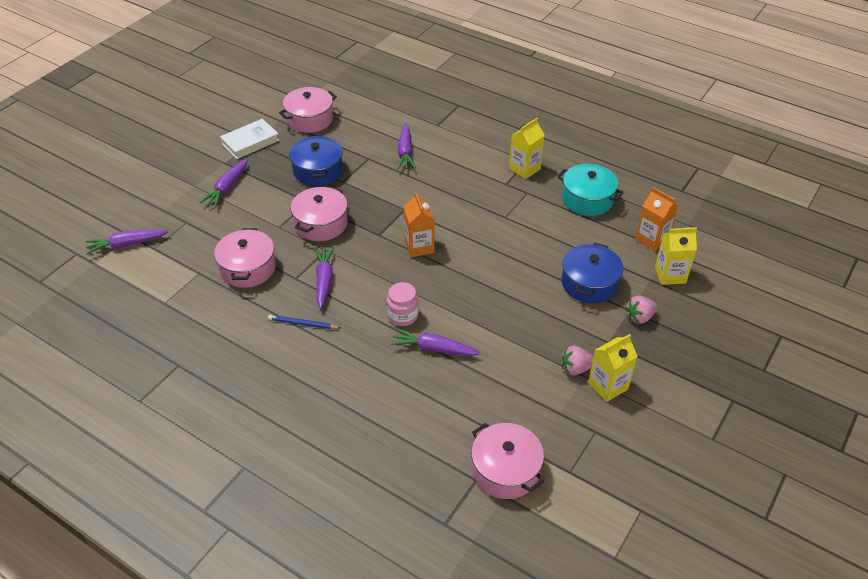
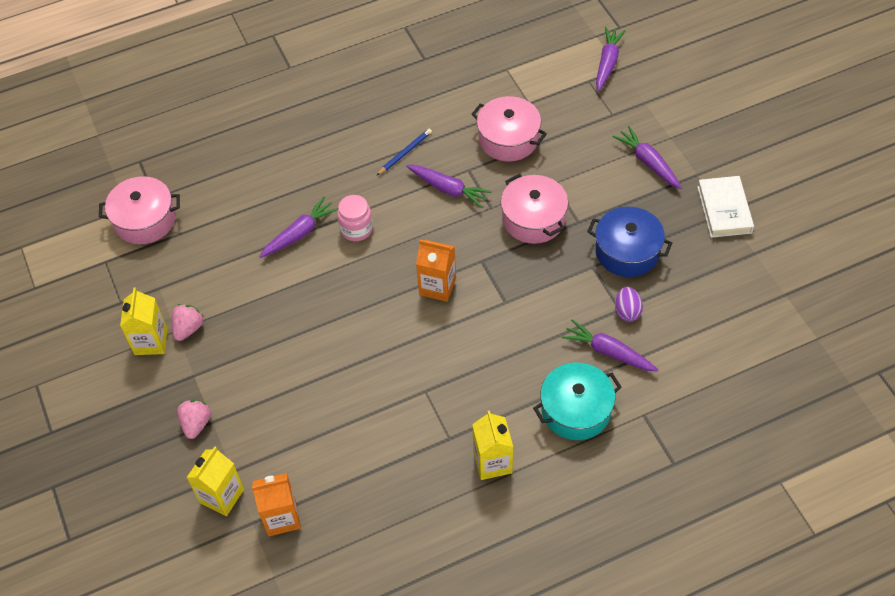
camera: 125 degrees right, 10 degrees up
(310, 119) = (738, 283): pink pot -> none
(368, 155) = (627, 311): none -> purple egg
(587, 199) = (392, 495): turquoise pot -> turquoise pot (576, 410)
(589, 283) = (272, 408): blue pot -> none

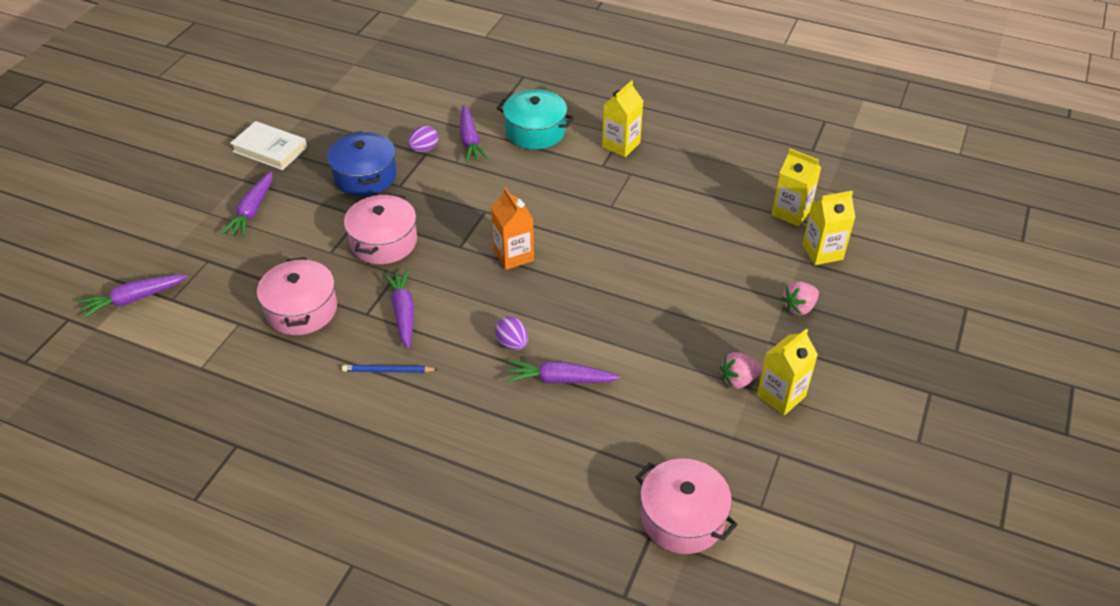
camera: 135 degrees left, 10 degrees down
(281, 517) = (791, 212): orange carton -> yellow carton
(356, 229) = (512, 343): pink jar -> purple egg
(724, 210) = (270, 149): white book -> white book turned 75 degrees clockwise

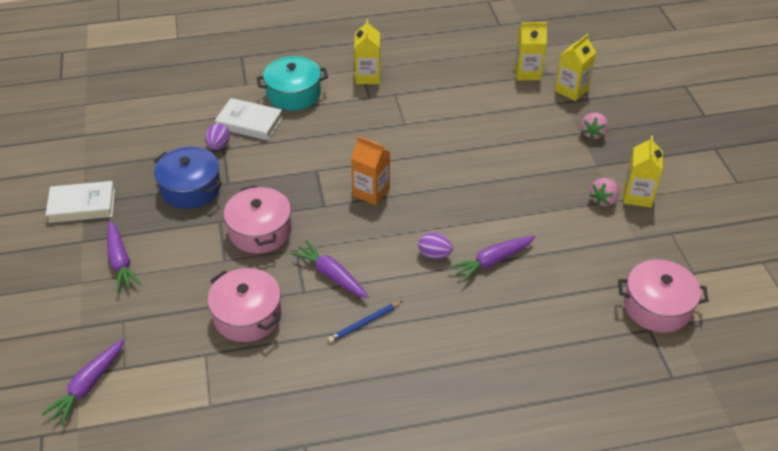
camera: 35 degrees left, 0 degrees up
(470, 140) = (249, 123): purple carrot -> white book

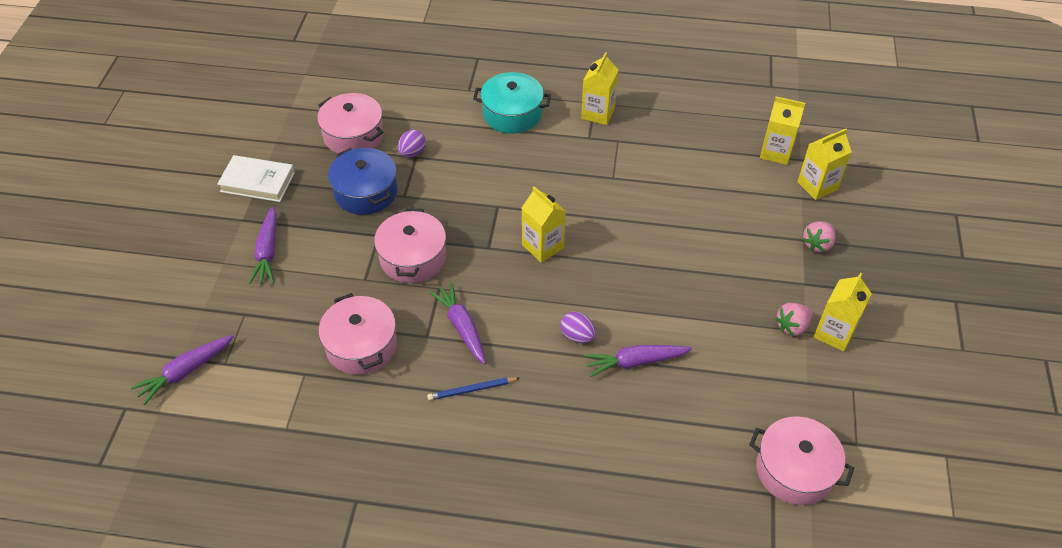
camera: 20 degrees right, 5 degrees up
(156, 144) = (353, 135): none -> pink pot
(249, 123) = (453, 135): white book -> none
(371, 192) = (543, 246): orange carton -> yellow carton

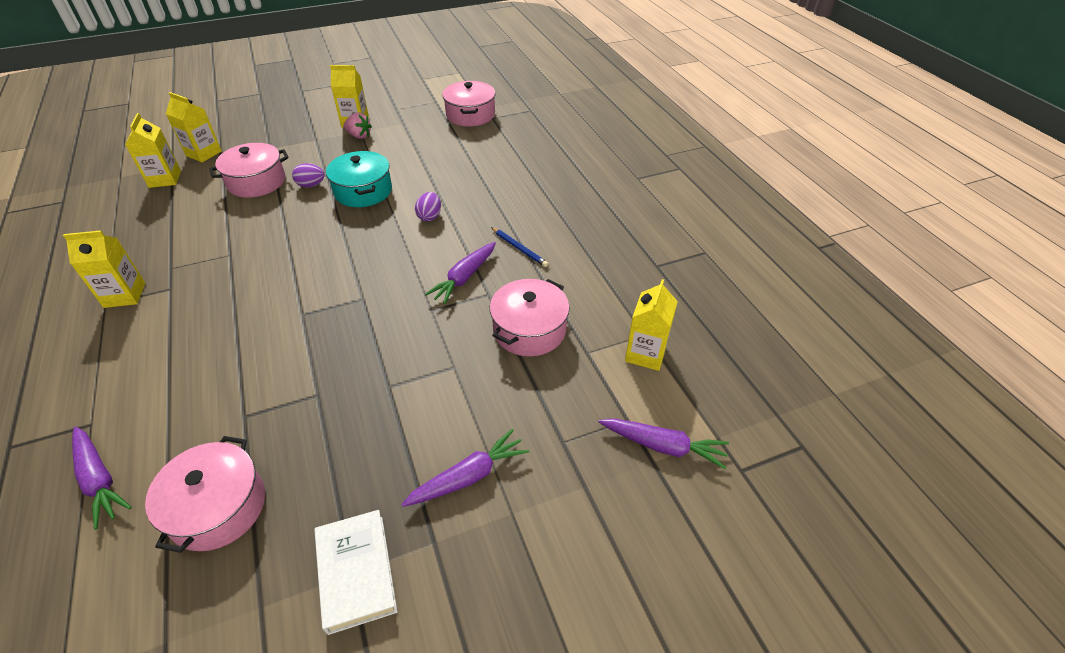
camera: 120 degrees left, 5 degrees down
(366, 192) = (325, 433): blue pot -> none
(412, 153) = (237, 423): purple egg -> purple egg (311, 185)
(413, 258) = (404, 344): pink pot -> pink pot (256, 182)
(512, 114) = (137, 362): turquoise pot -> turquoise pot (363, 191)
(543, 246) = (342, 266): yellow carton -> yellow carton (645, 354)
(635, 362) = (434, 185): purple carrot -> purple carrot (99, 480)
(817, 244) = (272, 142): pink strawberry -> none

